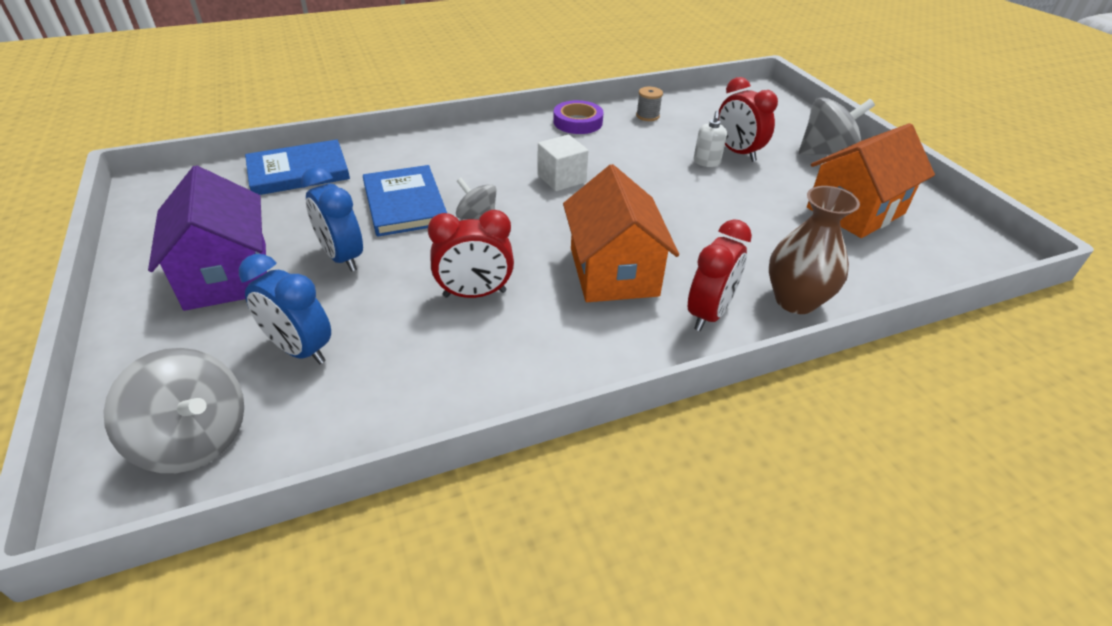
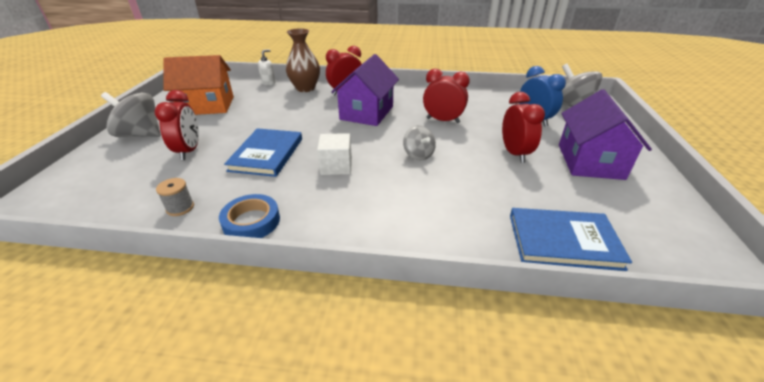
camera: 150 degrees left, 5 degrees down
(342, 257) = (514, 153): blue clock -> red clock
(405, 204) = (465, 178): blue book -> blue book (266, 154)
(578, 122) = (251, 221): purple tape -> blue tape
(613, 271) = (366, 113): orange house -> purple house
(706, 162) = (222, 150): white soap dispenser -> white soap dispenser (268, 83)

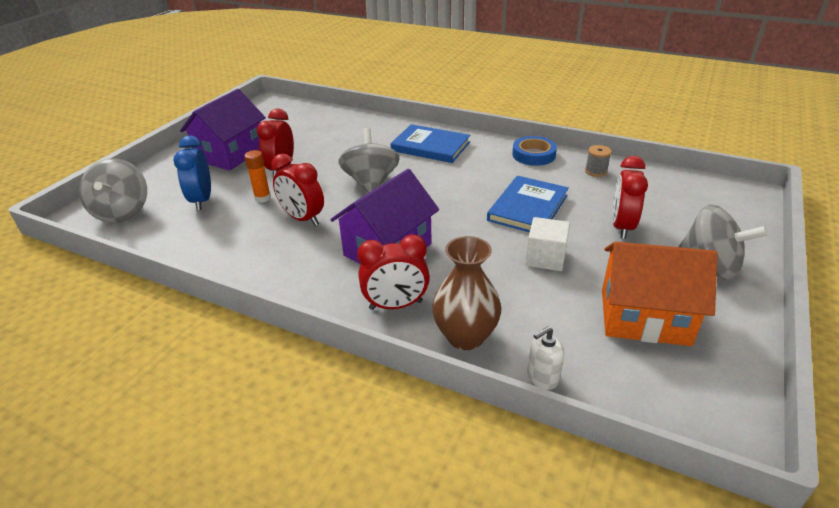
camera: 160 degrees left, 0 degrees up
(336, 166) = (457, 184): white cube -> white cube (545, 258)
(418, 155) = (371, 182): grey spinning top -> grey spinning top, size x1.66
(492, 128) = (263, 198): none -> orange glue stick
(563, 241) = (333, 119): blue book -> blue book (430, 146)

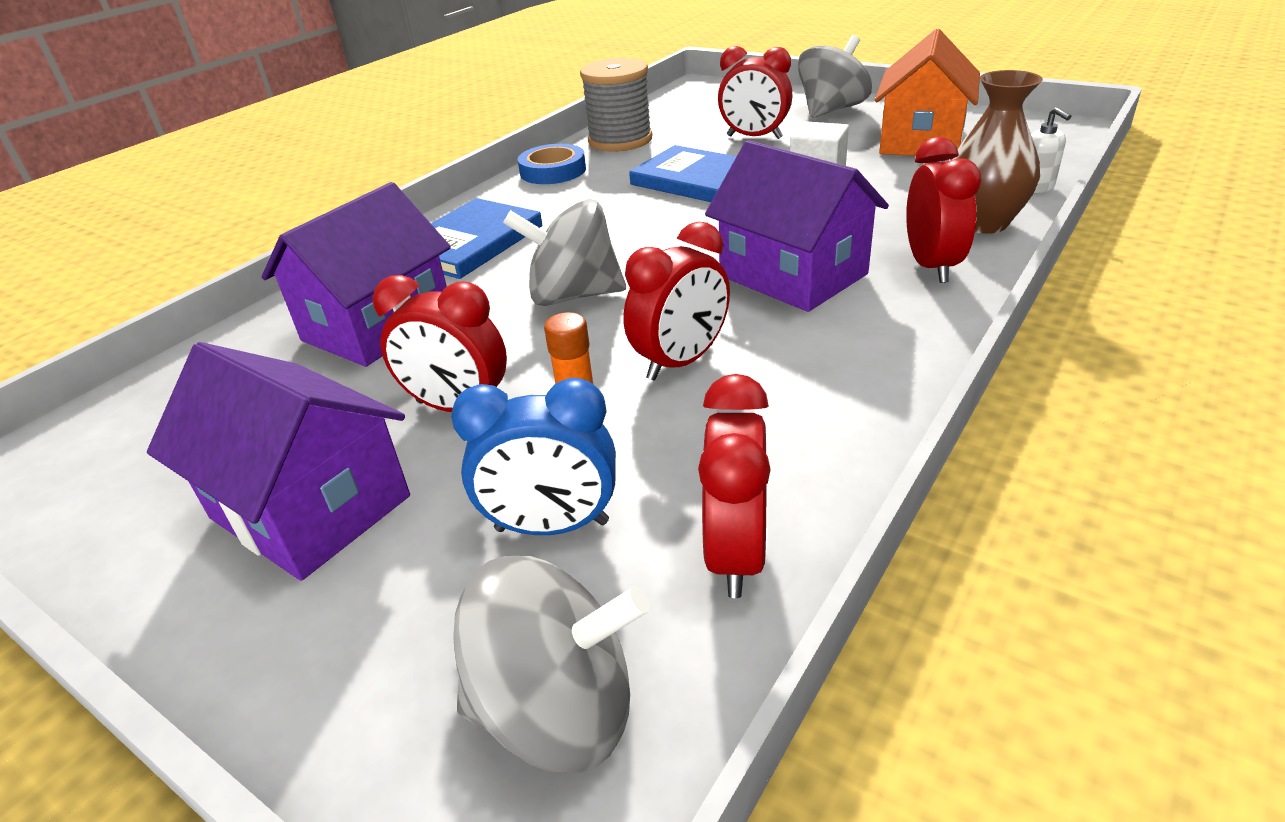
camera: 80 degrees left, 0 degrees up
(170, 240) = (735, 554): none -> red clock
(349, 140) = (378, 325): none -> purple house
(596, 171) = (620, 140): grey spool -> grey spool, size x2.14

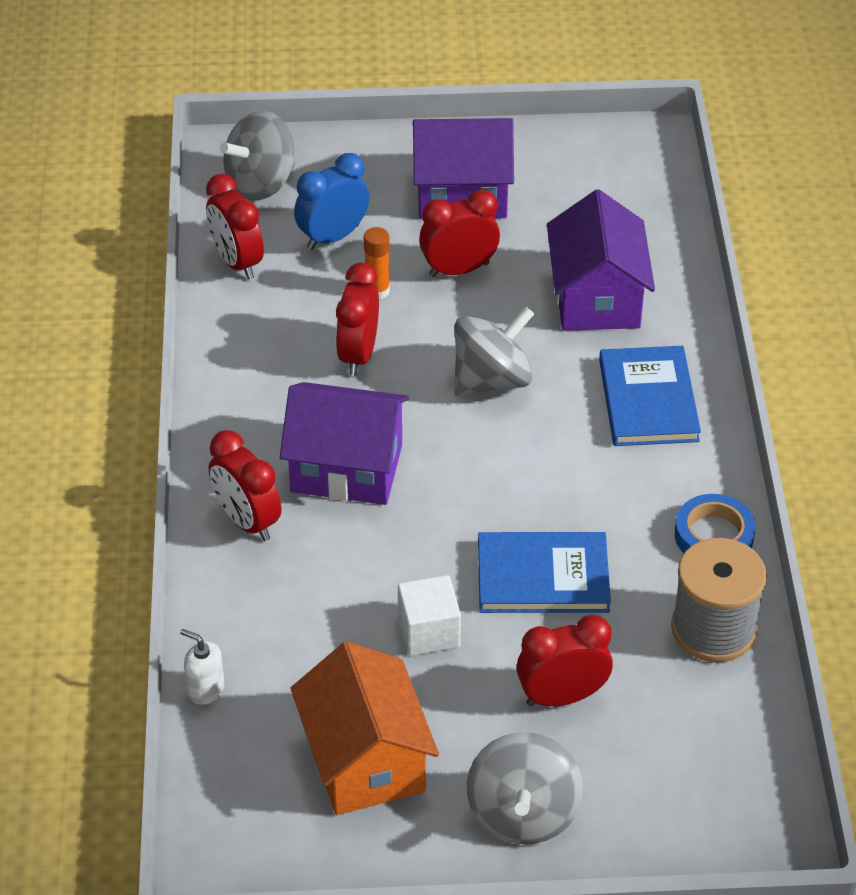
camera: 140 degrees right, 10 degrees up
(982, 223) = (232, 603): brown vase -> none

